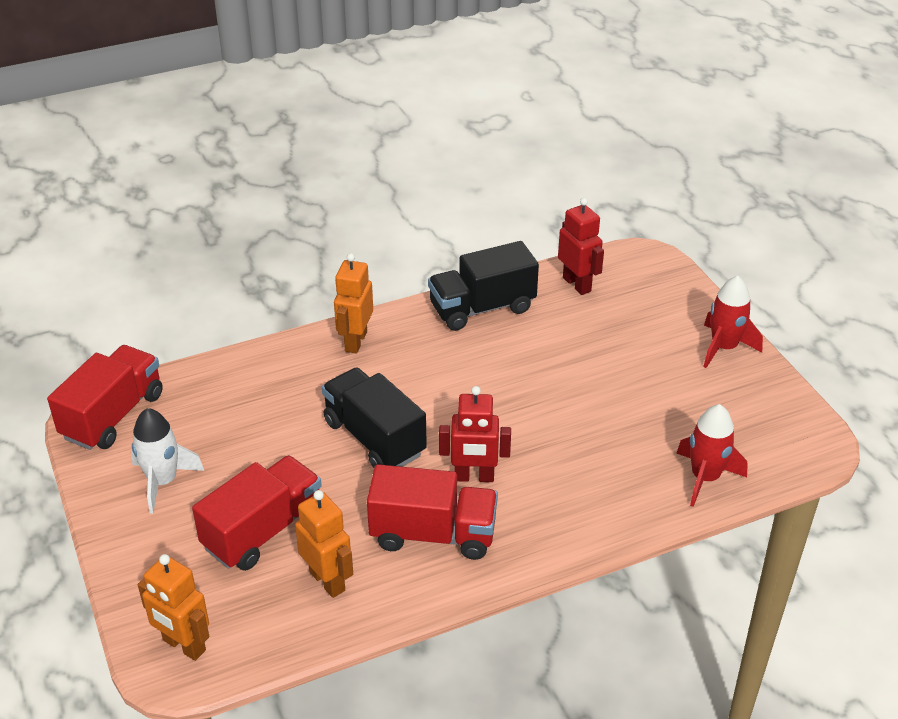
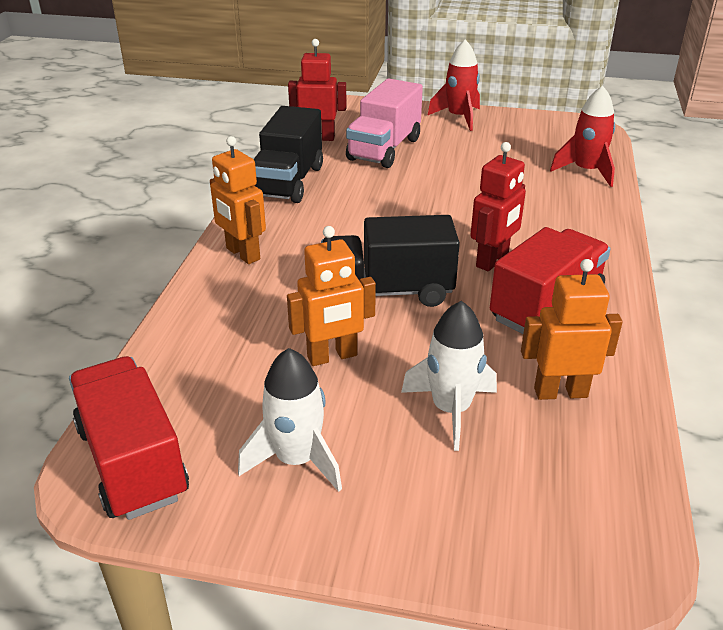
camera: 55 degrees left, 5 degrees down
(184, 645) = (587, 543): orange robot -> orange robot (332, 356)
(263, 531) = (451, 410): red truck -> white rocket
(600, 331) = (384, 149): none -> pink truck

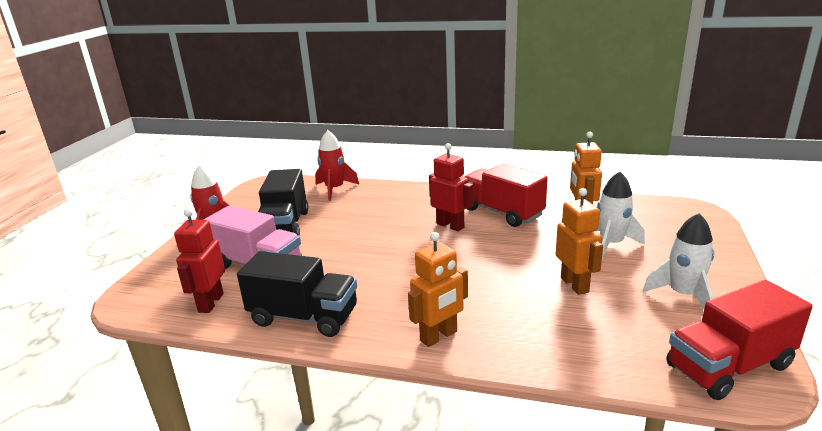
camera: 85 degrees left, 10 degrees down
(387, 292) = (492, 264): black truck -> black truck (285, 226)

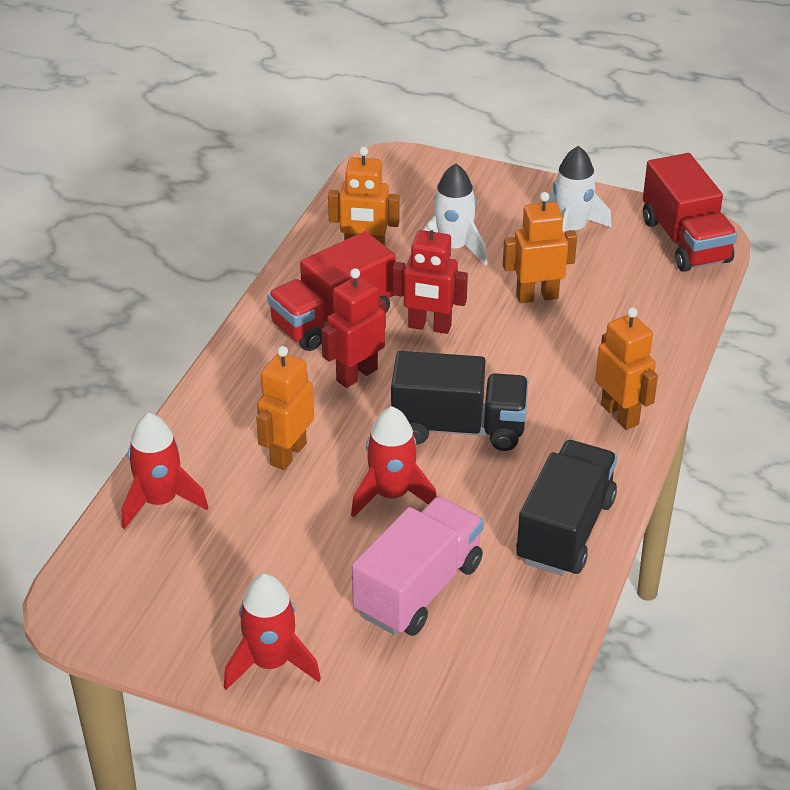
camera: 85 degrees left, 15 degrees up
(210, 303) = (514, 633): red robot -> red robot (429, 327)
(285, 226) = (291, 564): black truck -> black truck (458, 428)
(340, 248) = (392, 495): none -> red rocket
(373, 214) = (288, 454): none -> orange robot

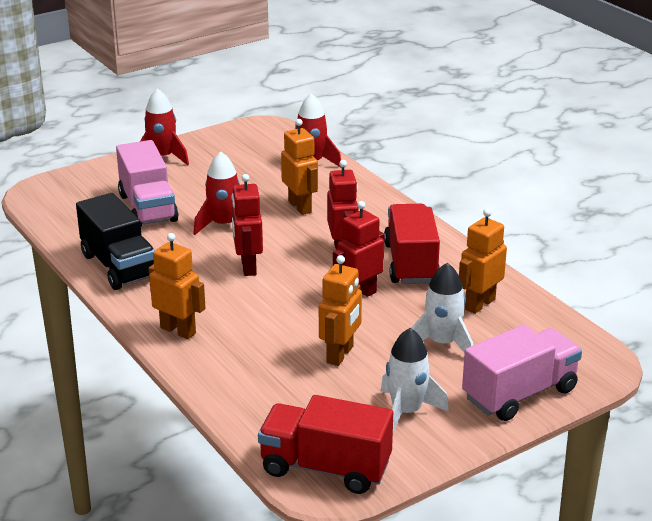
camera: 125 degrees right, 10 degrees down
(458, 428) = (248, 267): black truck -> red robot
(479, 185) = (519, 394): none -> pink truck
(620, 414) = (178, 330): orange robot -> orange robot turned 150 degrees counterclockwise

